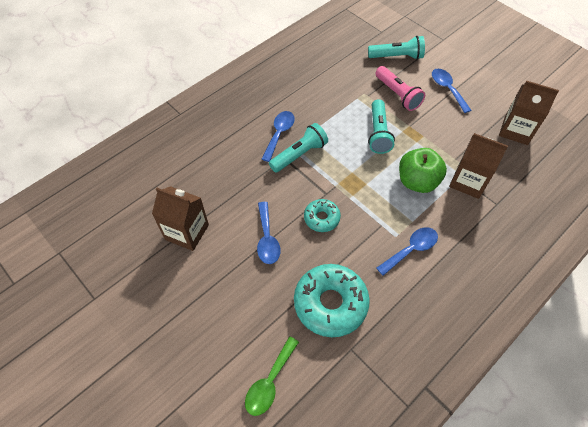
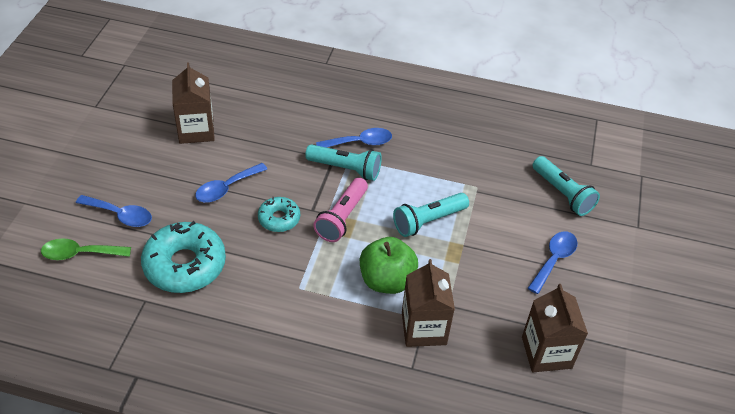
camera: 55 degrees right, 10 degrees down
(397, 95) = (501, 216): pink flashlight -> pink flashlight (342, 217)
(411, 249) = (291, 307): blue spoon -> blue spoon (120, 215)

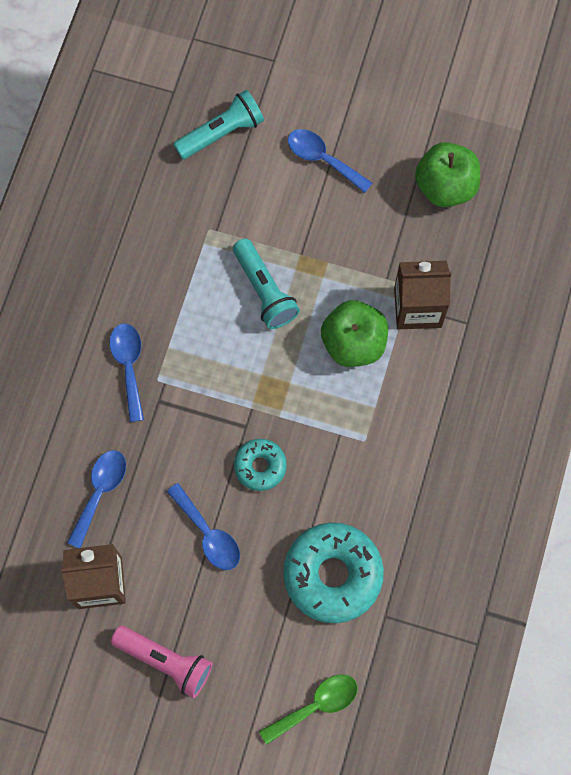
camera: 85 degrees left, 25 degrees up
(80, 254) = (316, 705): green spoon -> green spoon turned 120 degrees counterclockwise
(120, 215) = (253, 664): blue spoon -> blue spoon (100, 492)
(342, 217) = (259, 391): pink flashlight -> pink flashlight (165, 661)
(345, 169) = (176, 385): turquoise flashlight -> none
(546, 352) = (445, 186): brown carton -> green apple

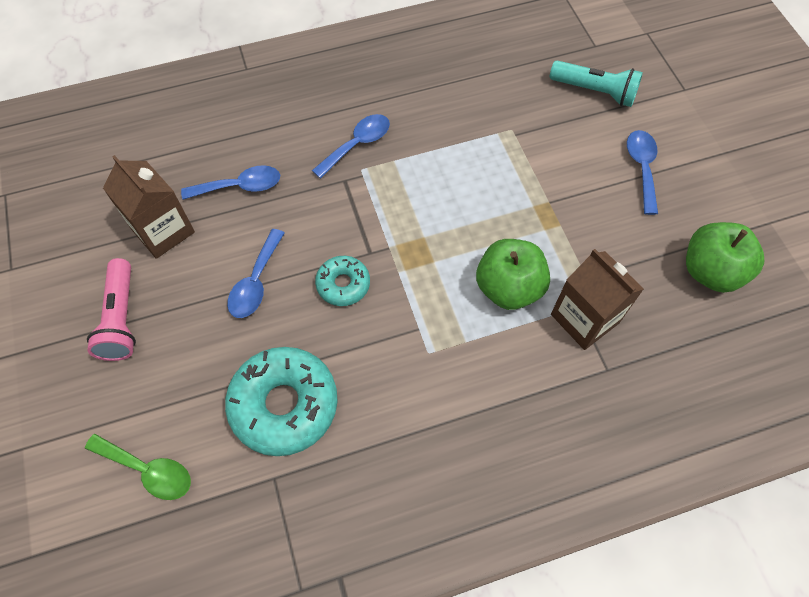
camera: 55 degrees right, 10 degrees down
(264, 291) = (496, 195): turquoise flashlight -> none

